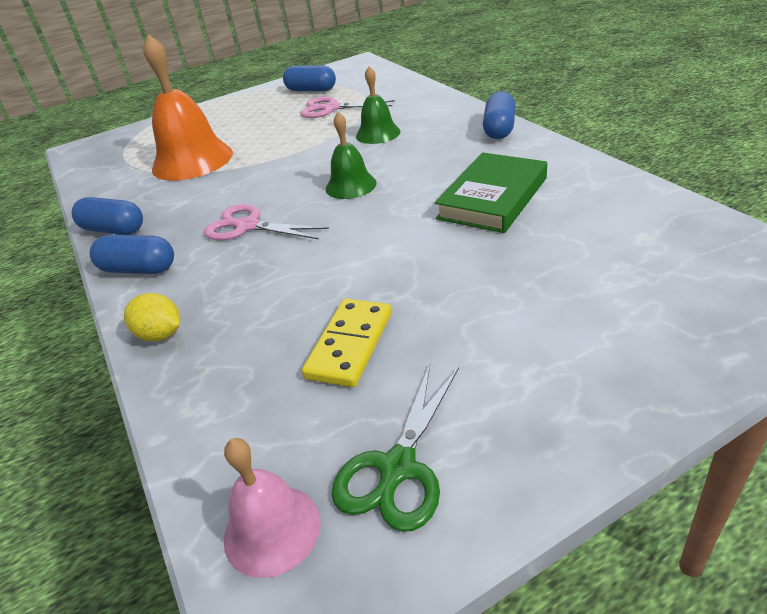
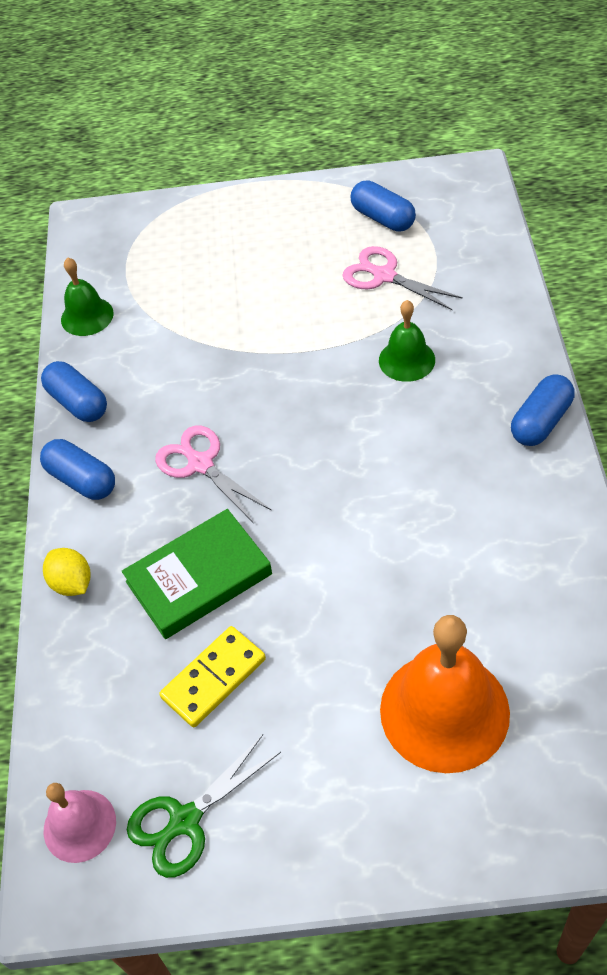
camera: 25 degrees right, 15 degrees up
(192, 160) = (192, 311): orange bell -> orange bell (444, 711)
(351, 185) = (328, 447): green bell -> green bell (87, 316)
(493, 198) = (452, 545): green book -> green book (199, 578)

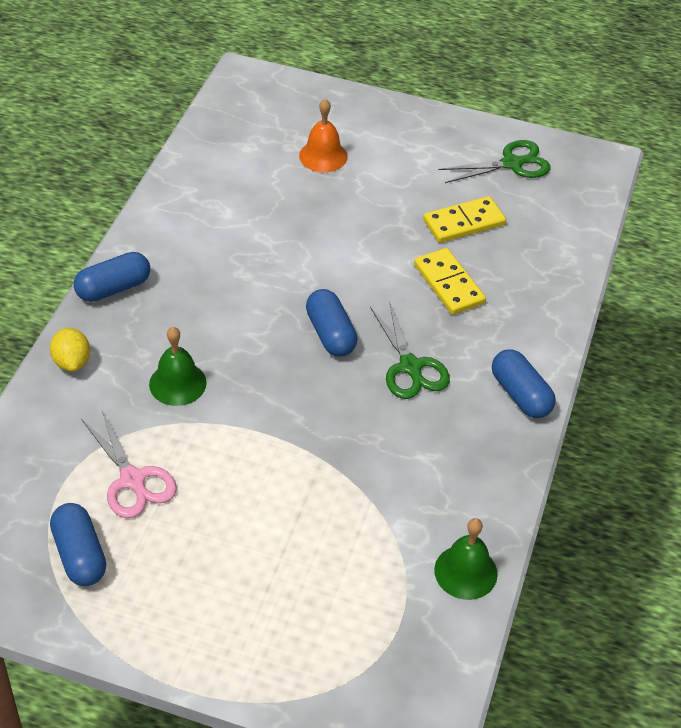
camera: 165 degrees left, 5 degrees down
(72, 583) = (550, 317): yellow lemon -> yellow lemon (72, 362)
(78, 403) = (504, 471): blue capsule -> blue capsule (330, 334)
(79, 825) = (579, 183): pink bell -> none
(199, 578) = (448, 284): green book -> yellow domino
(200, 463) = (411, 367): pink scissors -> green scissors
(444, 711) = (323, 156): orange bell -> orange bell, size x0.55

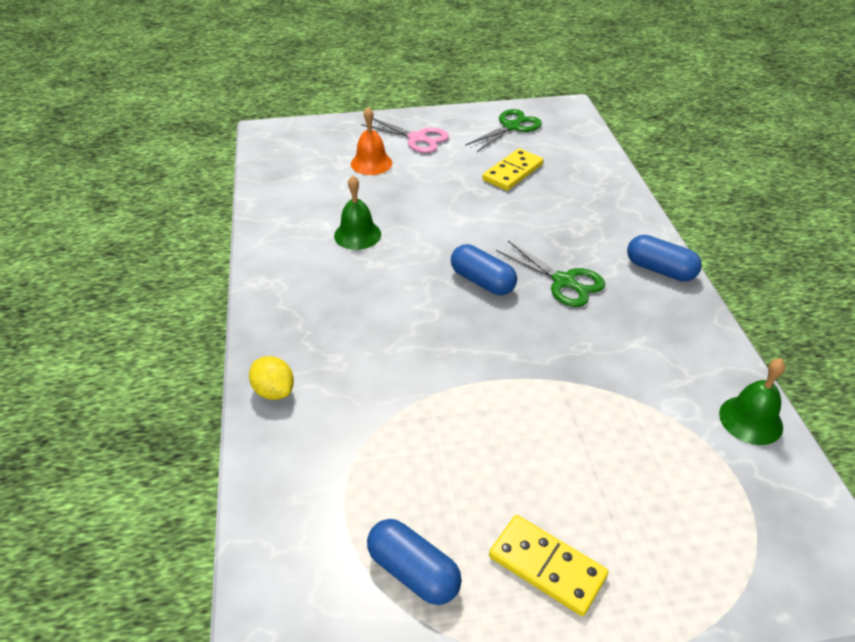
camera: 25 degrees left, 5 degrees down
(113, 288) = (269, 315): blue capsule -> none
(133, 480) = (411, 473): pink scissors -> pink scissors (418, 138)
(177, 383) = (386, 370): green bell -> green bell (357, 235)
(448, 284) = (539, 215): yellow domino -> yellow domino (546, 567)

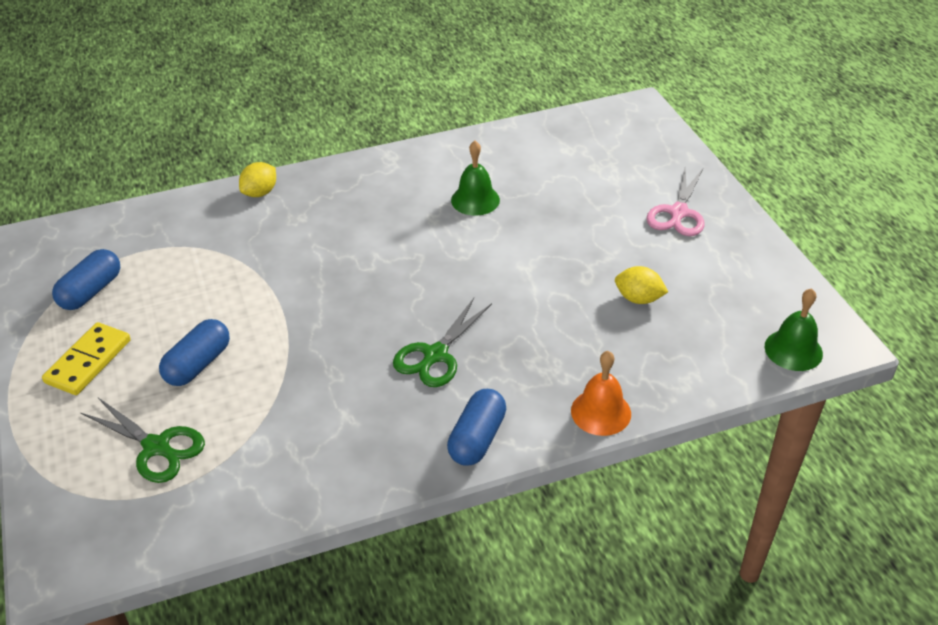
camera: 80 degrees right, 0 degrees up
(371, 163) = (608, 187): orange bell -> orange bell (601, 412)
(482, 281) = (422, 293): blue capsule -> blue capsule (198, 364)
(512, 126) = (751, 289): green scissors -> green scissors (157, 447)
(512, 172) = (638, 299): yellow domino -> yellow lemon
(751, 420) = (243, 507): green bell -> green bell (793, 350)

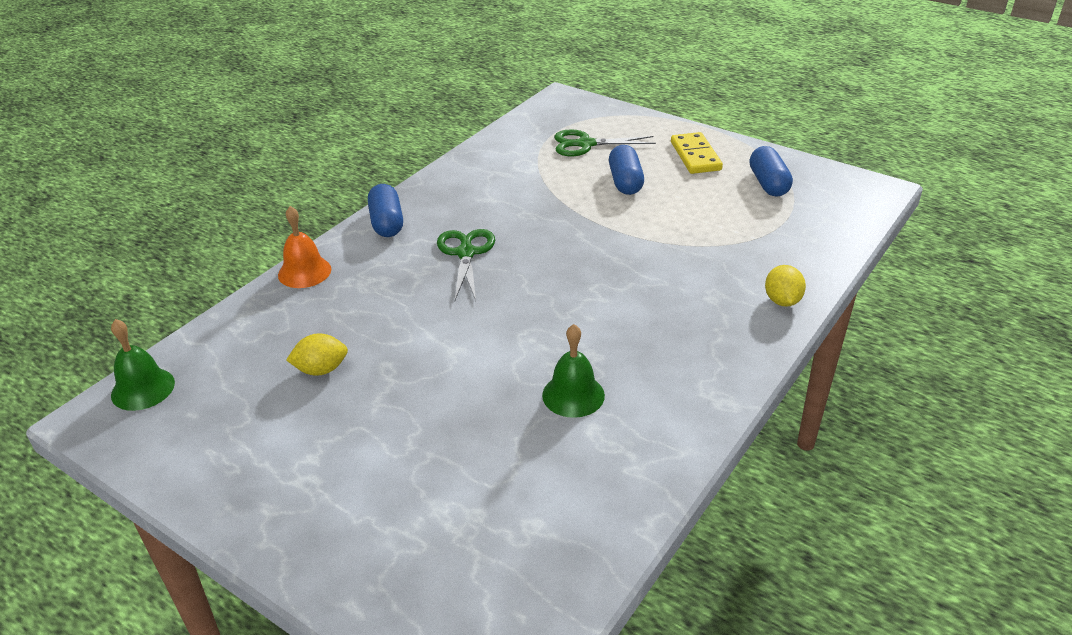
camera: 145 degrees right, 5 degrees down
(678, 213) = (326, 493): pink scissors -> none

